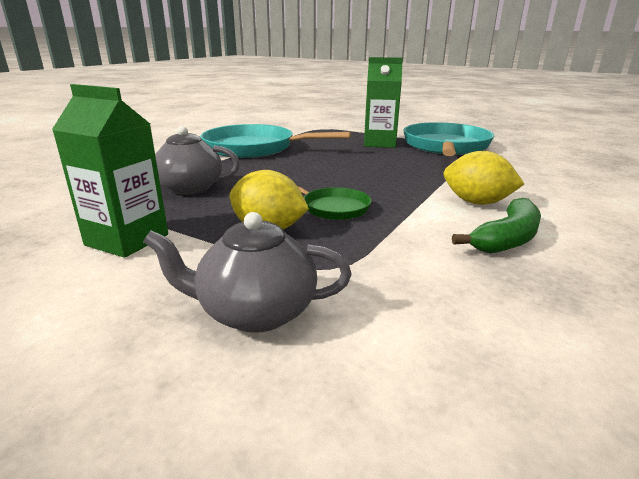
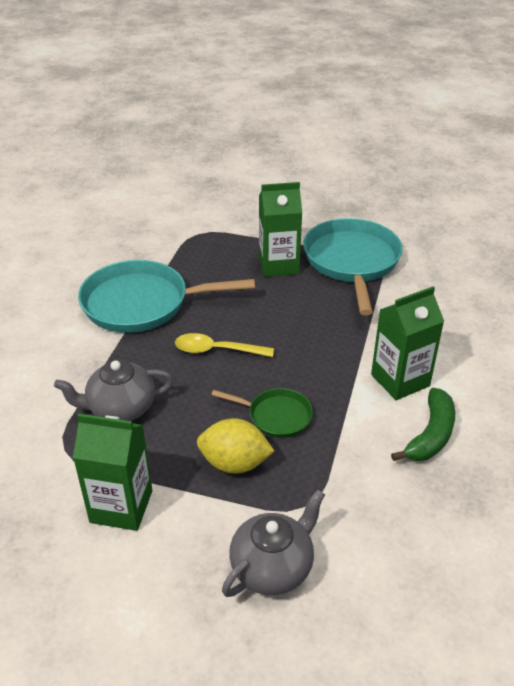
camera: 15 degrees left, 15 degrees up
(255, 312) = (273, 567): grey teapot -> grey teapot turned 150 degrees clockwise
(299, 171) = (216, 350): none -> yellow spoon
(476, 202) = (400, 380): yellow lemon -> green carton

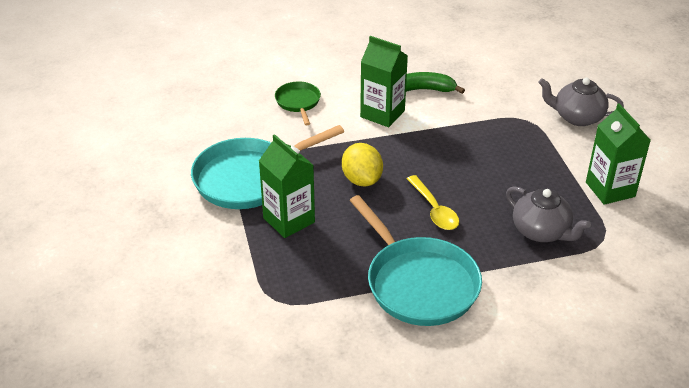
camera: 120 degrees left, 0 degrees up
(234, 463) = (527, 157): yellow lemon -> yellow lemon (362, 180)
(276, 416) = (470, 155): green pan -> green pan (298, 102)

